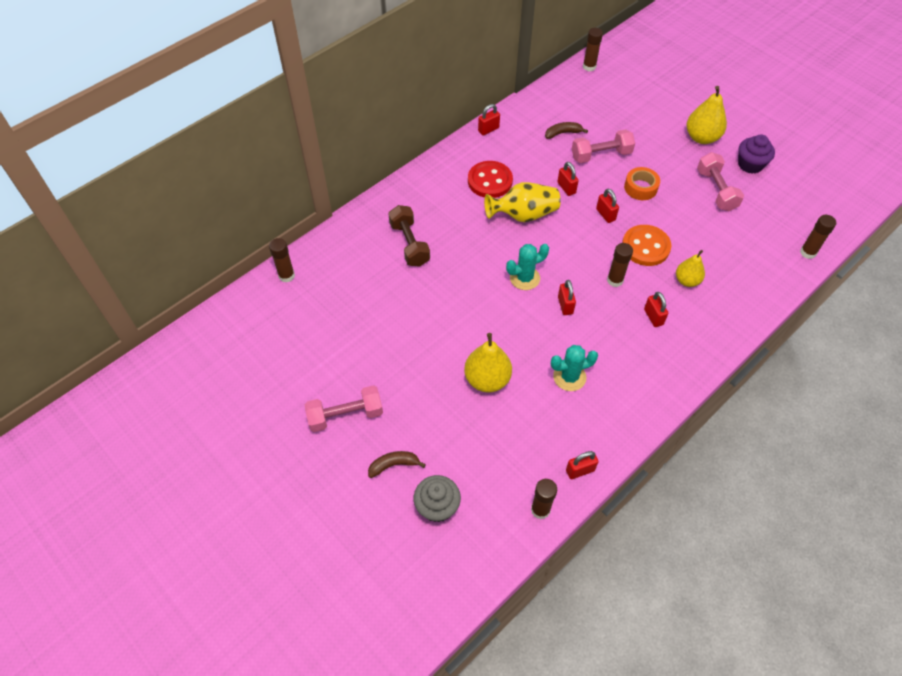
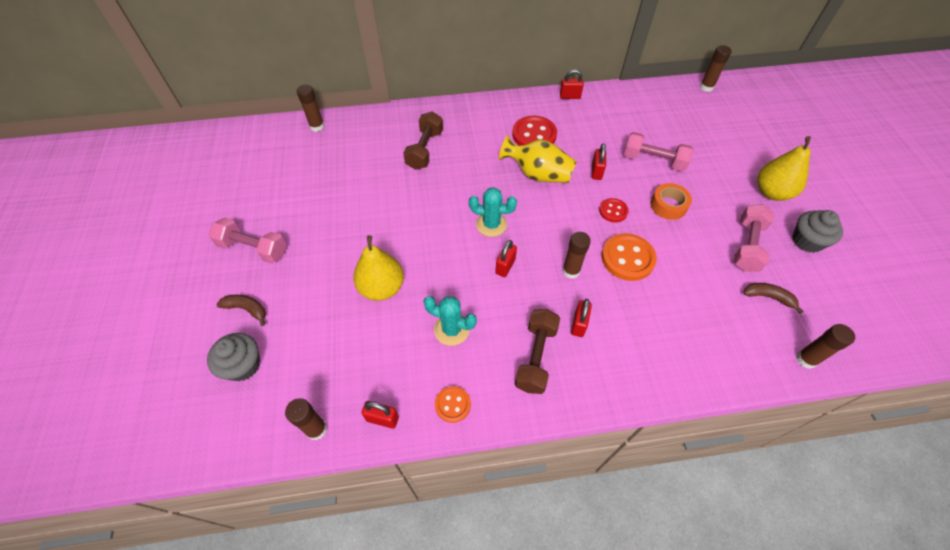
camera: 35 degrees right, 0 degrees up
(563, 133) = (633, 127): brown banana -> brown banana (768, 297)
(605, 214) = (613, 211): red padlock -> red button
(618, 428) = (452, 404): none -> orange button
(644, 358) = (536, 357): none -> brown dumbbell
(687, 281) = (643, 311): yellow pear -> none
(750, 164) = (807, 241): purple cupcake -> grey cupcake

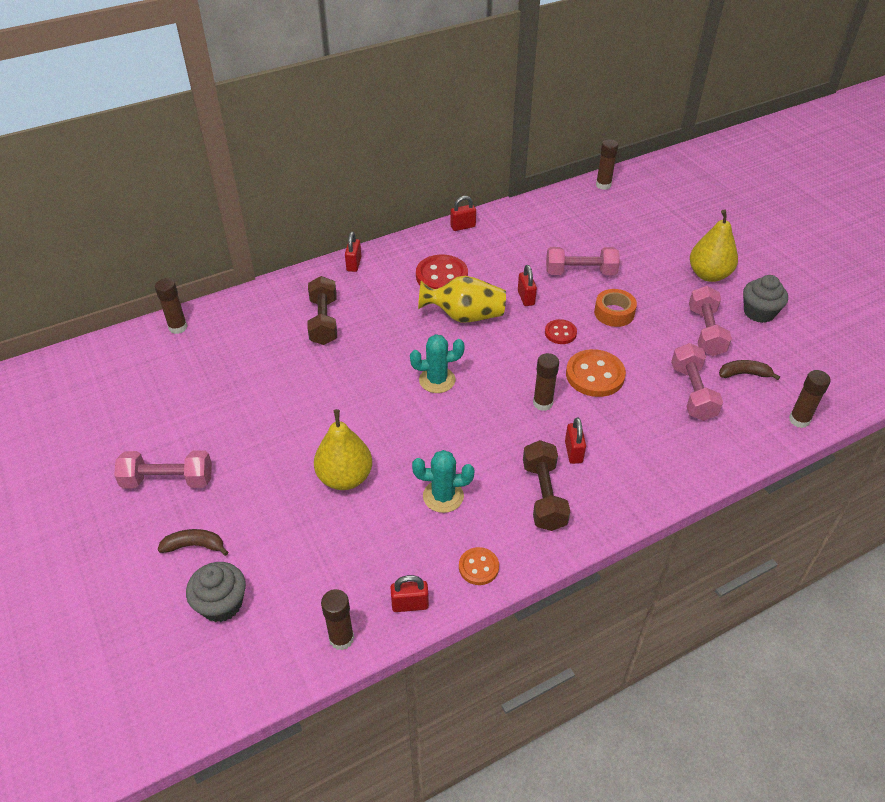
camera: 20 degrees left, 10 degrees down
(505, 266) = (472, 418): red padlock -> red padlock (354, 264)
(711, 301) = (692, 392): none -> pink dumbbell

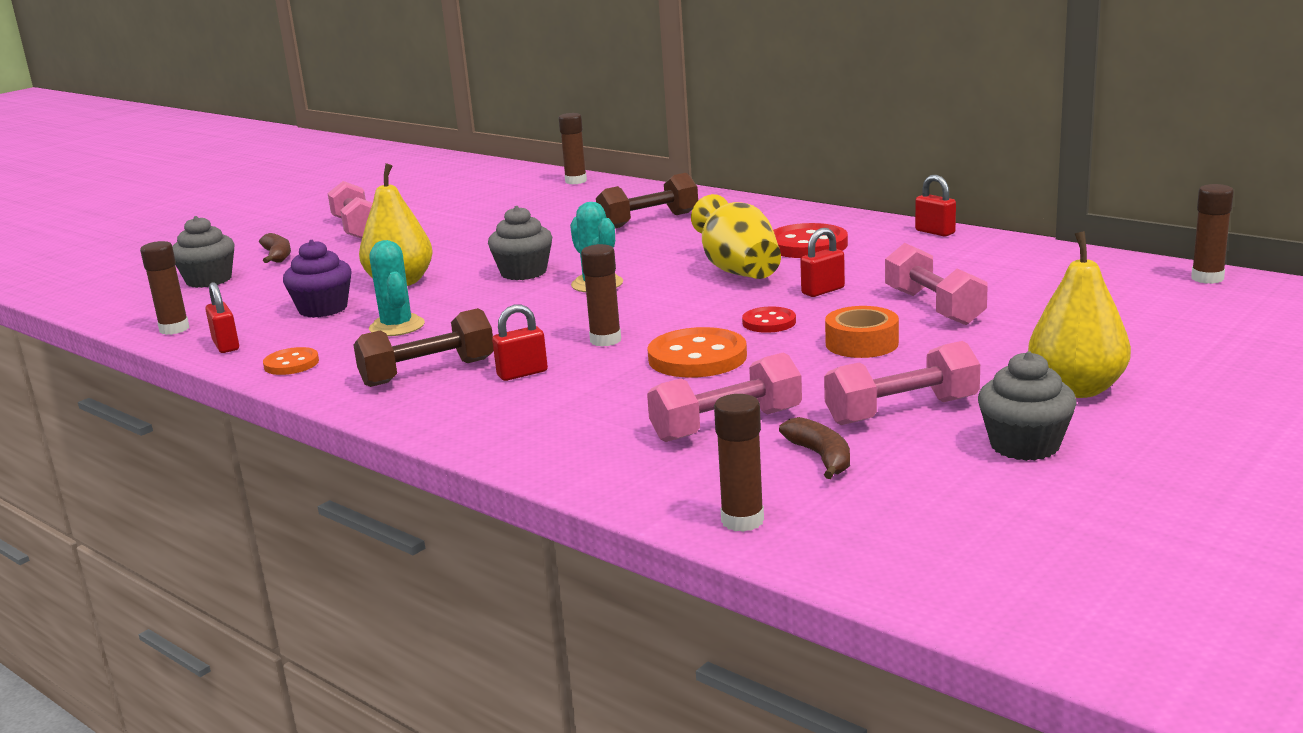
camera: 70 degrees right, 25 degrees down
(354, 264) = (772, 208): red padlock -> none
(369, 533) = (323, 309): none -> purple cupcake
(381, 408) = (523, 272): none -> grey cupcake

